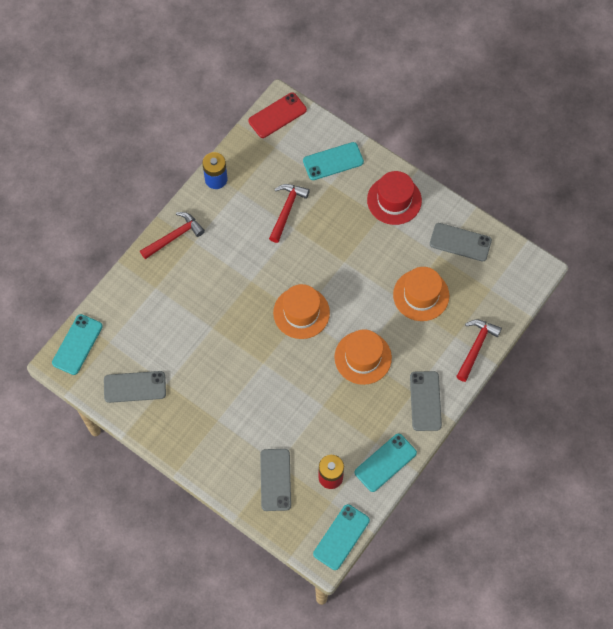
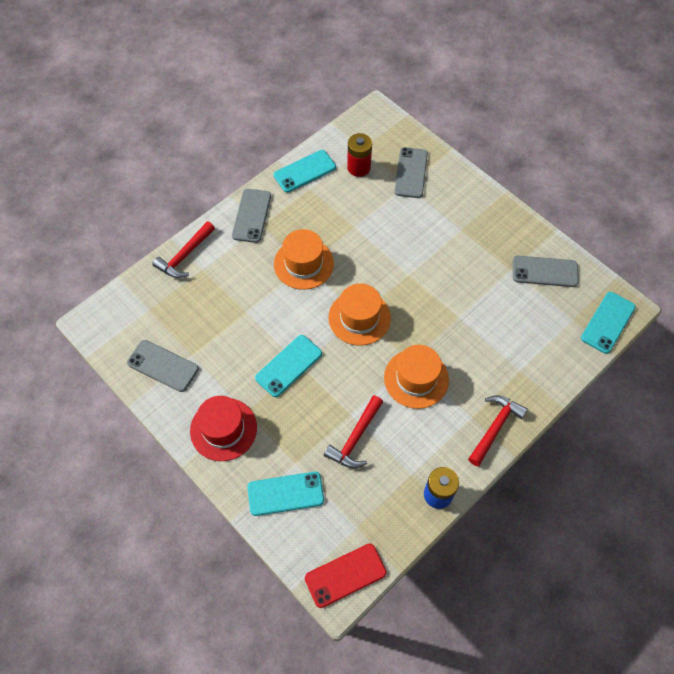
camera: 170 degrees left, 5 degrees down
(174, 236) = (495, 427): red hammer -> red hammer turned 150 degrees clockwise
(341, 537) = (358, 123): turquoise phone -> turquoise phone (288, 366)
(421, 295) = (225, 315): orange hat -> orange hat (416, 378)

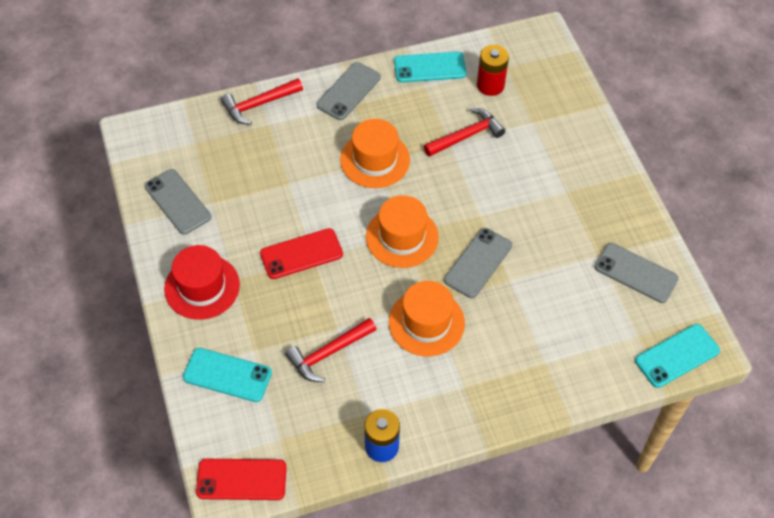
camera: 25 degrees right, 5 degrees down
(288, 366) = (301, 254): turquoise phone -> red phone
(411, 173) = (545, 112): grey phone -> grey phone (478, 263)
(495, 427) = (482, 408): red hammer -> red hammer (466, 135)

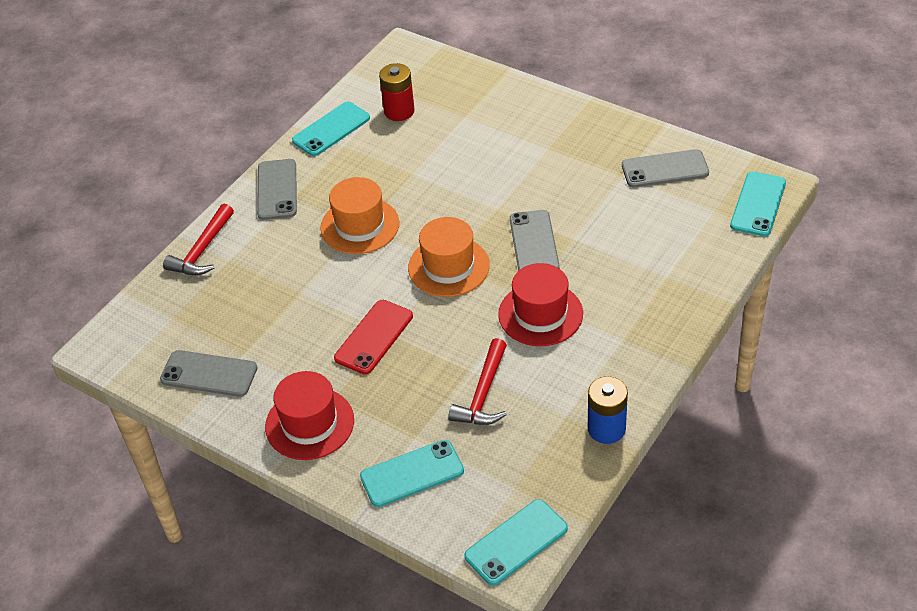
camera: 35 degrees left, 10 degrees down
(241, 479) = (516, 542): red phone -> turquoise phone
(426, 322) = (540, 314): orange hat -> red hat
(466, 135) = (420, 159): red hammer -> none

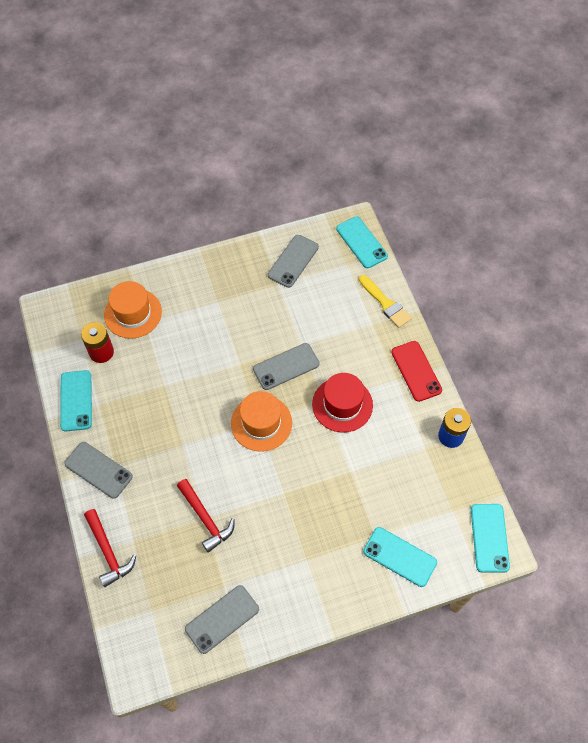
camera: 55 degrees left, 15 degrees up
(309, 423) = (315, 586): red hat -> none
(360, 226) = (179, 445): orange hat -> orange hat (133, 313)
(374, 337) = (279, 503): red phone -> red phone (416, 371)
(412, 474) = (400, 556): turquoise phone -> turquoise phone turned 75 degrees counterclockwise
(483, 394) = (374, 477): red hammer -> red hammer (206, 519)
(534, 243) = (286, 366): grey phone -> grey phone turned 60 degrees counterclockwise
(706, 271) = (385, 303): none -> yellow brush

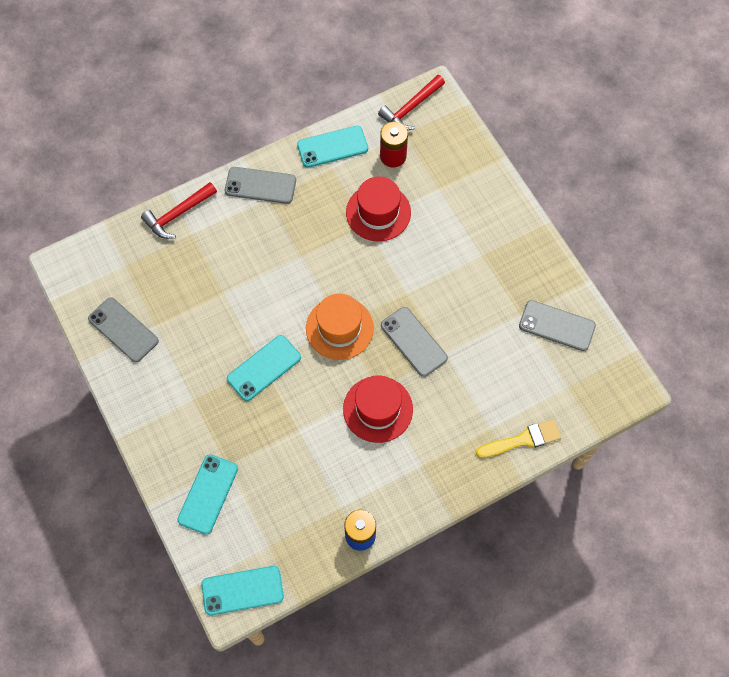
camera: 80 degrees right, 5 degrees up
(98, 470) = (260, 185): grey phone -> grey phone turned 75 degrees clockwise
(133, 313) = (446, 174): orange hat -> none
(155, 373) = (378, 212): none -> red hat
(206, 519) = (223, 294): red hammer -> red hammer (411, 108)
(361, 242) = (604, 400): turquoise phone -> turquoise phone (264, 368)
(385, 303) = (523, 440): yellow brush -> yellow brush turned 150 degrees counterclockwise
(416, 371) = (437, 486): red phone -> none

